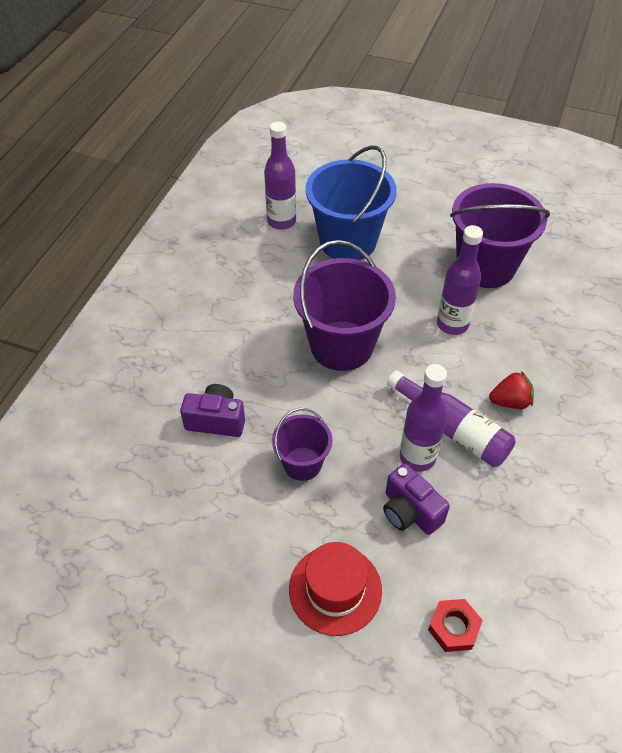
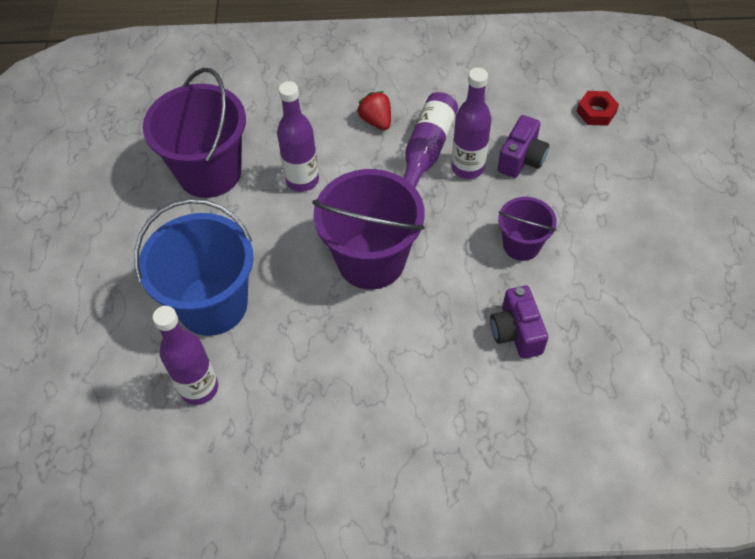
camera: 110 degrees left, 5 degrees up
(335, 589) = (615, 186): red hat -> none

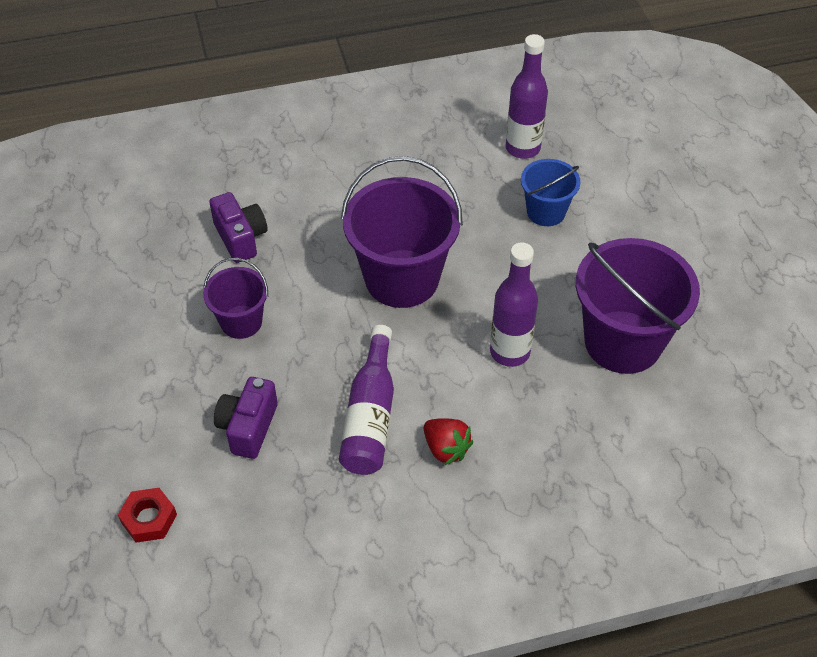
camera: 165 degrees right, 5 degrees down
(212, 304) = (546, 212): blue bucket -> blue bucket, size x0.54
(467, 168) = (314, 403): purple bottle -> none

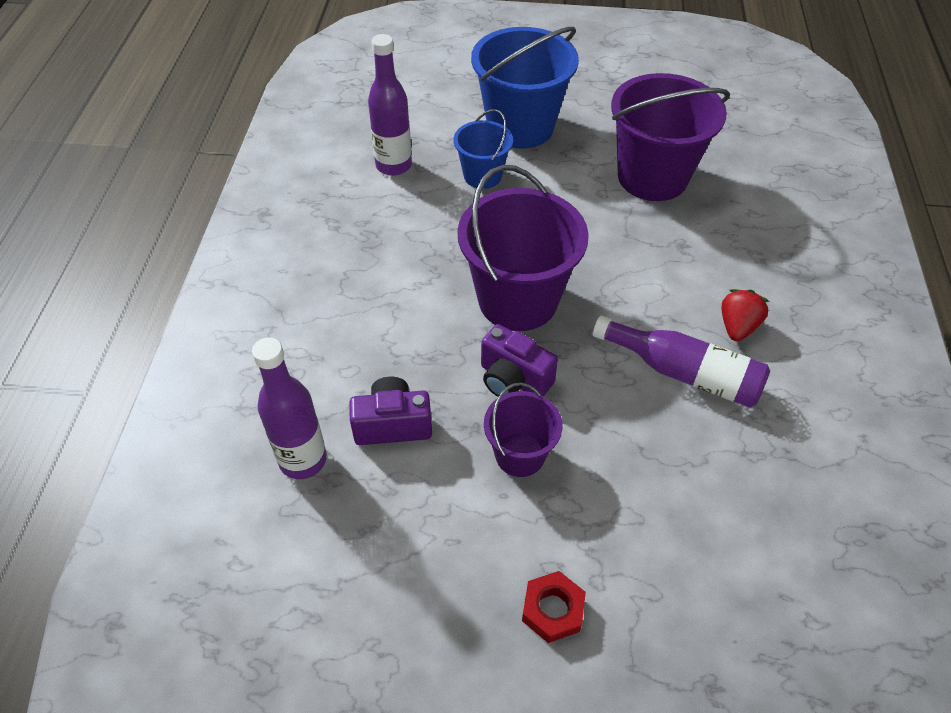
camera: 70 degrees left, 0 degrees up
(149, 519) = (774, 616): red nut -> red nut (552, 610)
(248, 427) = (670, 484): purple camera -> purple camera (513, 379)
(446, 449) = (737, 326): red strawberry -> red strawberry turned 45 degrees counterclockwise
(510, 352) = (639, 250): purple bottle -> purple bottle (303, 460)
(634, 220) = (520, 127): none -> blue bucket

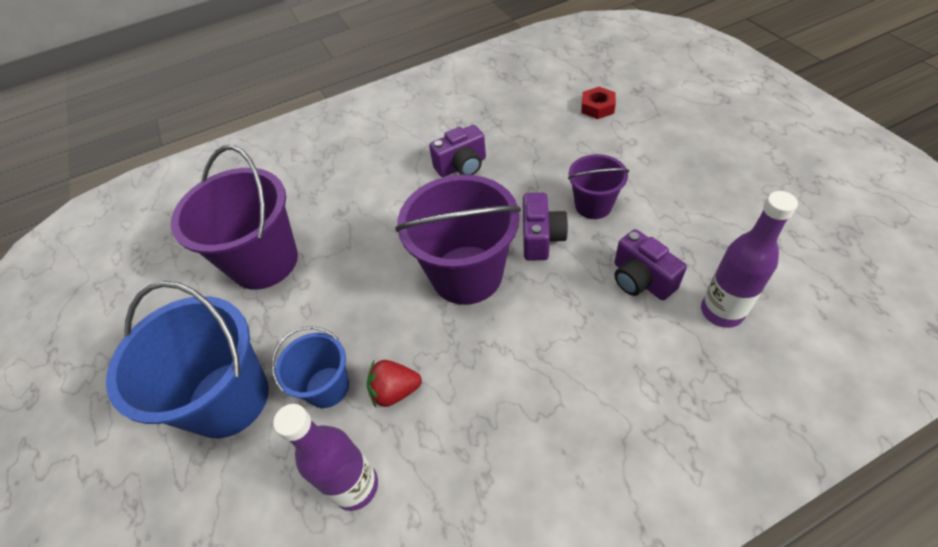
camera: 115 degrees left, 0 degrees up
(552, 610) = (665, 148): red nut -> red nut (597, 107)
(683, 373) = (462, 166): purple bottle -> purple camera
(737, 326) = (403, 159): red strawberry -> red strawberry (395, 391)

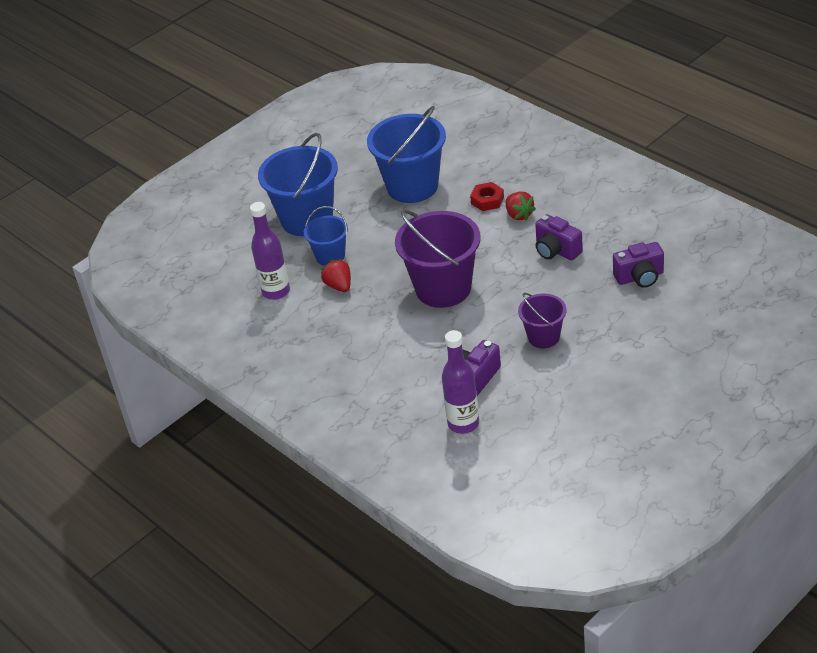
camera: 70 degrees right, 10 degrees down
(264, 262) = (412, 186): purple bucket -> blue bucket
(386, 181) = (519, 215): none -> red strawberry
(541, 238) = (495, 317): purple camera -> purple camera (640, 277)
(597, 107) = (678, 312): red nut -> red nut (487, 200)

